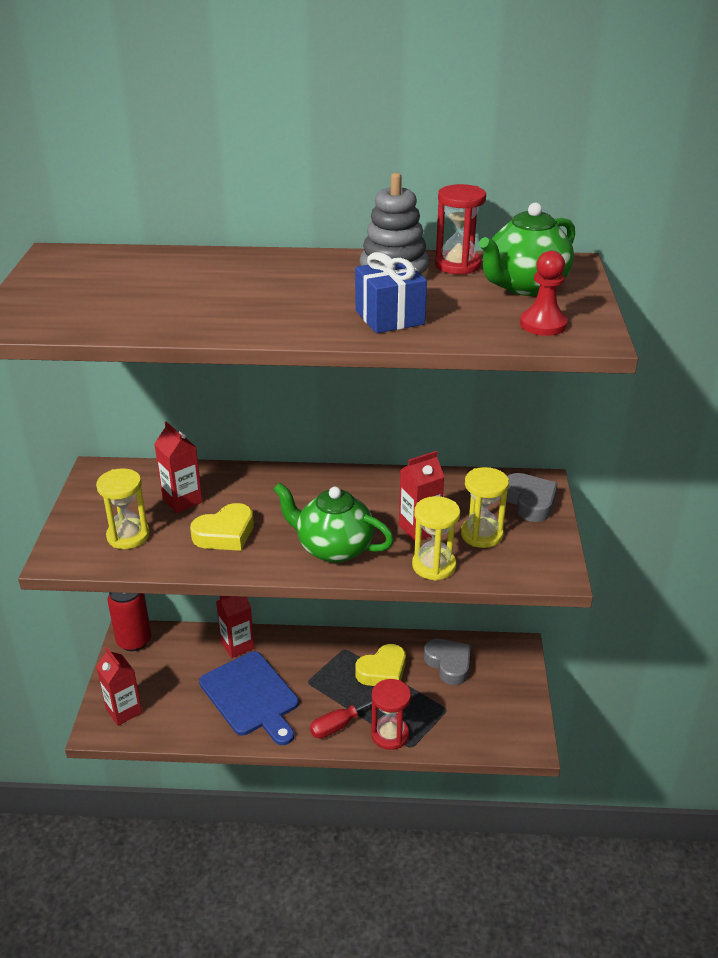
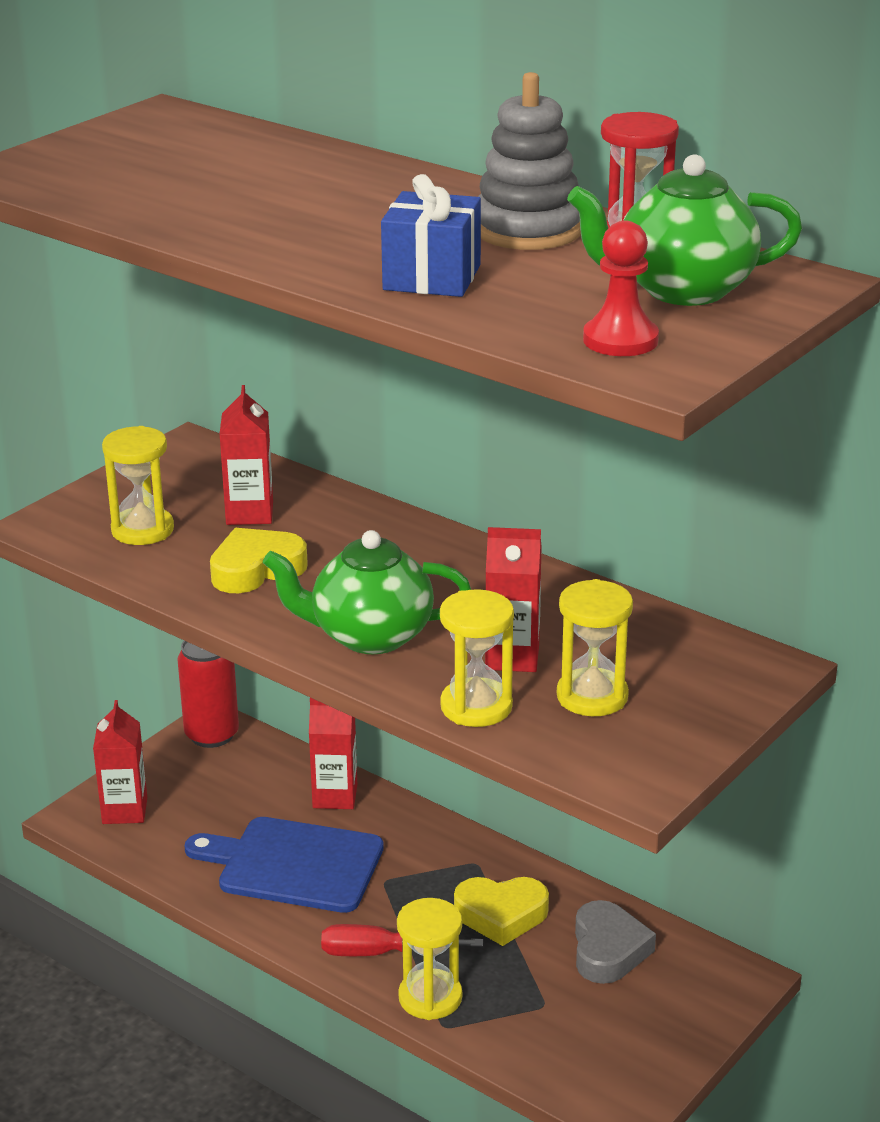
camera: 35 degrees right, 5 degrees down
(225, 534) = (256, 569): yellow heart -> yellow heart turned 150 degrees clockwise
(251, 696) = (294, 865): blue cutting board -> blue cutting board turned 105 degrees clockwise
(333, 548) = (370, 636): green teapot -> green teapot turned 60 degrees counterclockwise
(390, 735) = (430, 997): red hourglass -> yellow hourglass
(530, 502) = (719, 684): grey heart -> none

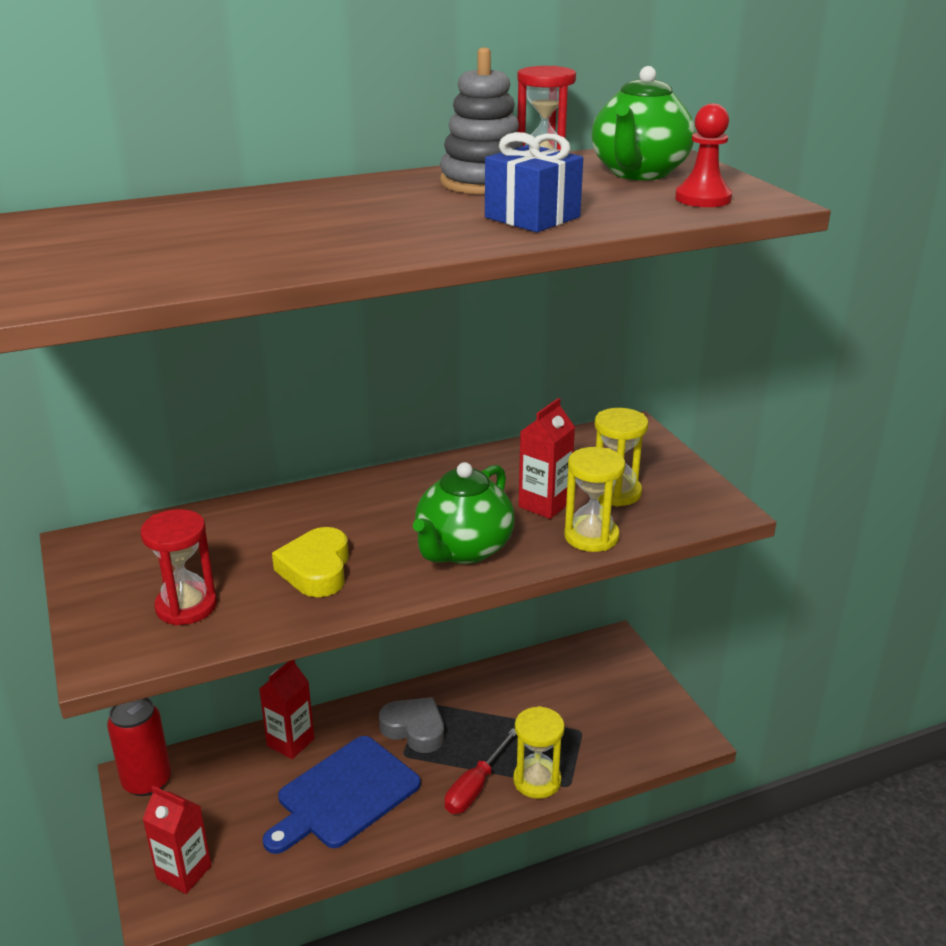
camera: 60 degrees left, 0 degrees up
(142, 530) = (186, 606): yellow hourglass -> red hourglass
(249, 513) = (230, 547): red carton -> none
(501, 915) = (484, 714): yellow heart -> none
(608, 950) = (552, 682): grey heart -> grey heart (414, 729)

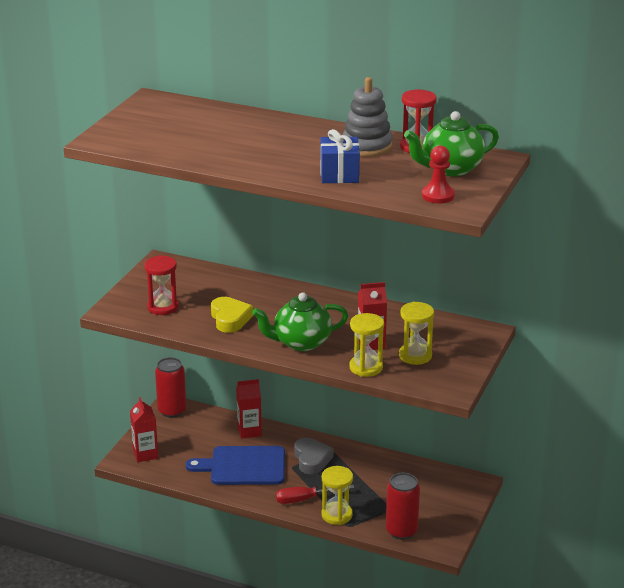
camera: 45 degrees right, 0 degrees up
(316, 570) = (230, 319): yellow heart -> yellow heart turned 120 degrees clockwise
(627, 749) = (401, 531): none -> red can

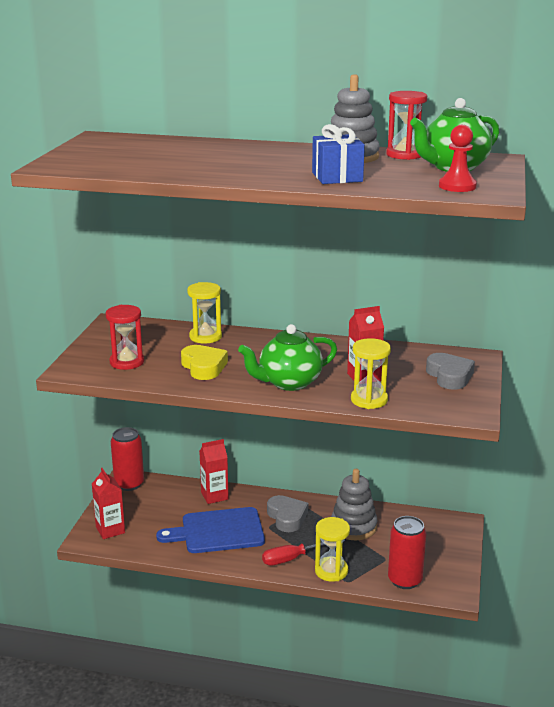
camera: 10 degrees left, 5 degrees down
(372, 475) = (353, 526): none -> grey stacking toy
(415, 356) = (415, 384): yellow hourglass -> yellow hourglass (205, 337)
(450, 349) = (449, 376): none -> grey heart

